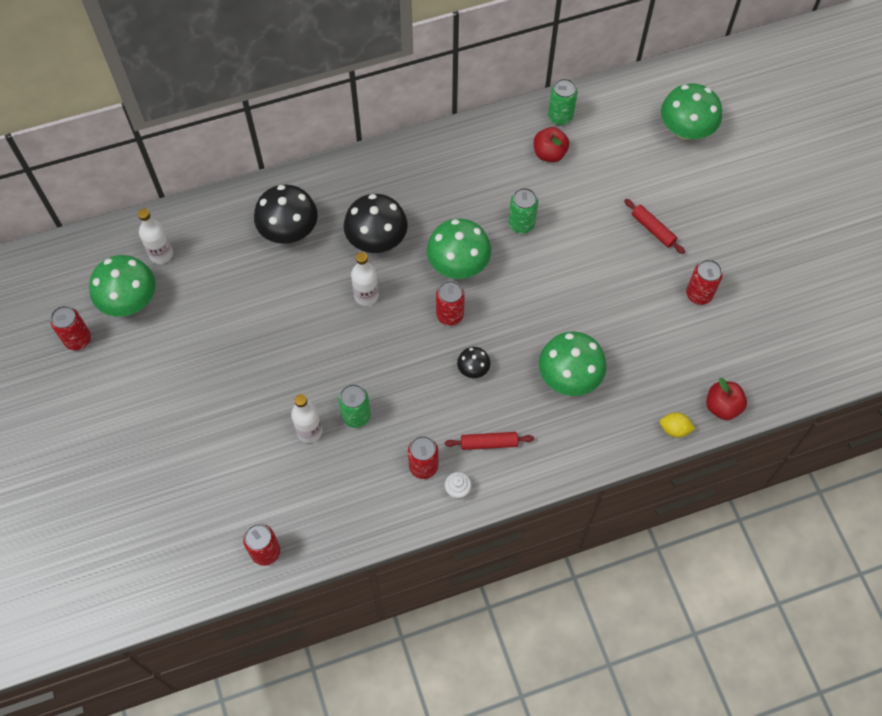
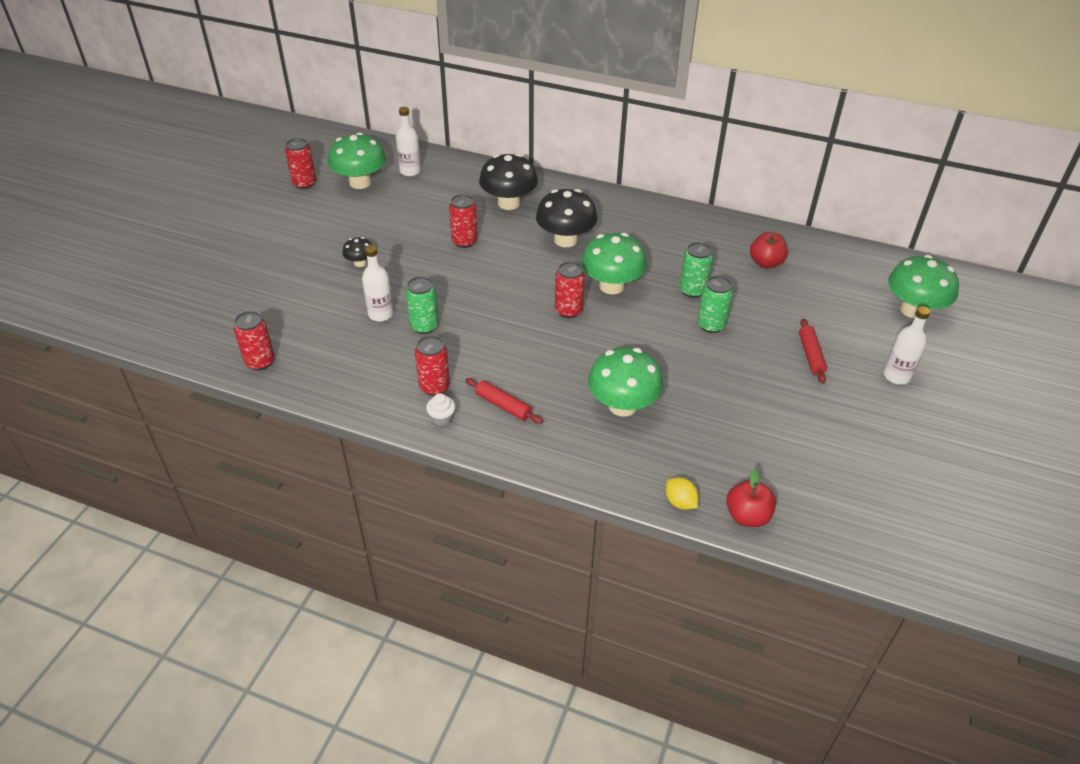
camera: 40 degrees right, 20 degrees down
(366, 296) = (519, 265): white bottle -> white bottle (896, 376)
(473, 369) = (547, 352): black mushroom -> black mushroom (360, 263)
(560, 117) = (800, 247): green can -> green can (711, 325)
(699, 294) = (809, 422): red can -> red can (464, 241)

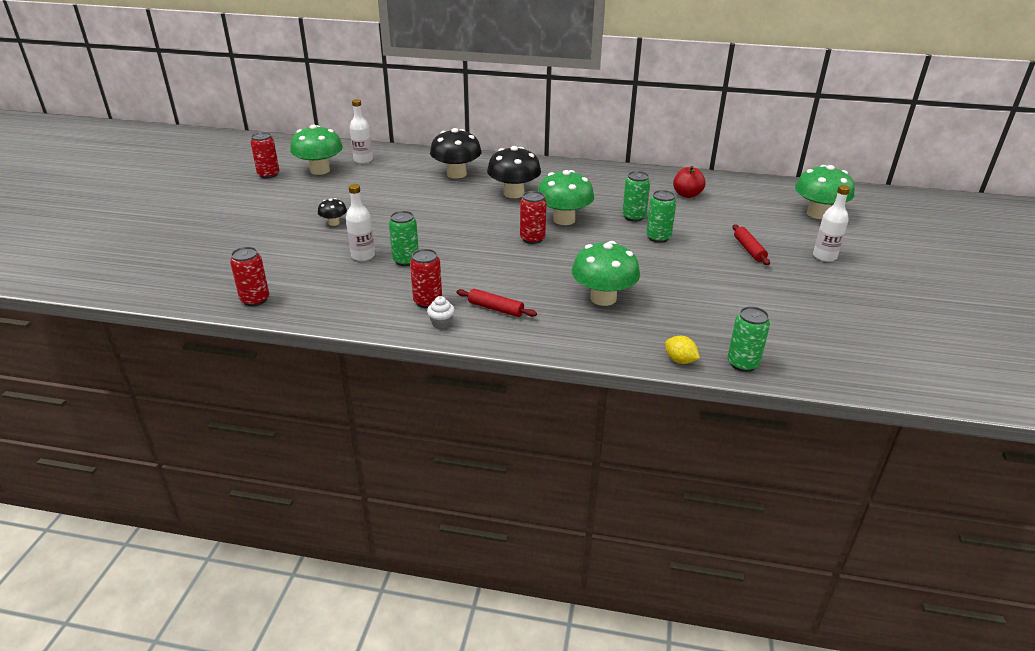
camera: 10 degrees left, 10 degrees down
(464, 241) = (425, 201): red can -> none
(747, 516) = (742, 364): red apple -> green can

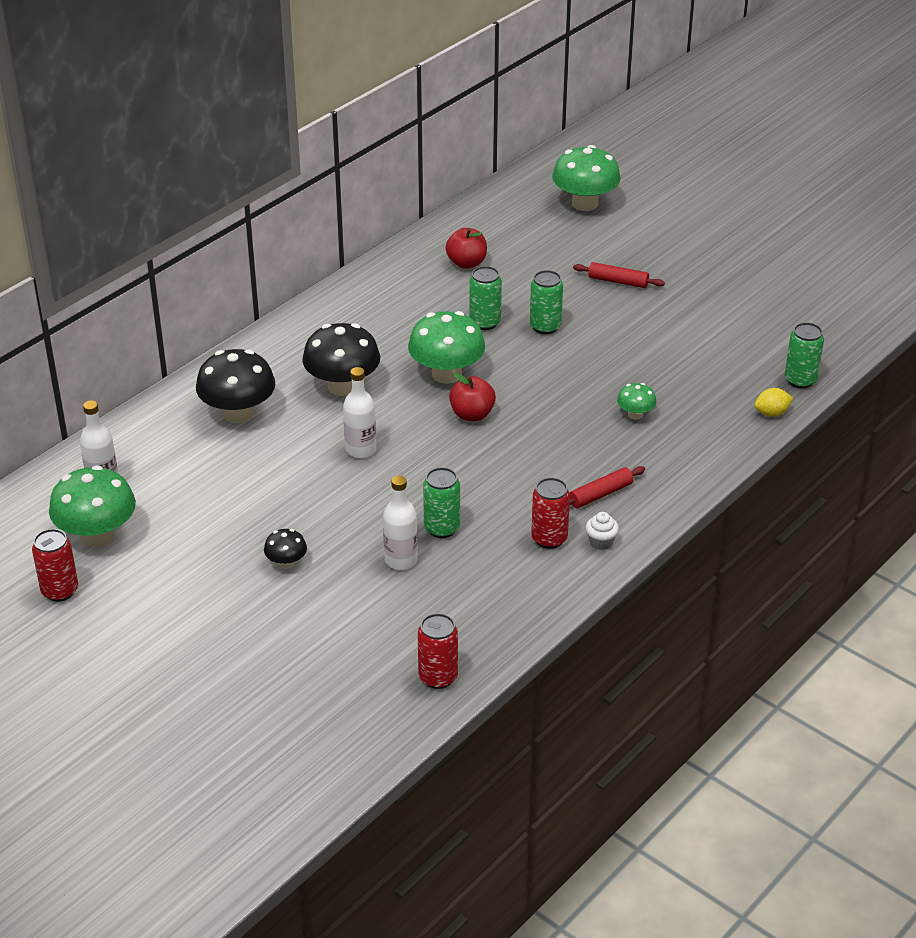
camera: 60 degrees left, 5 degrees up
(532, 239) = (472, 414): red can -> red apple
(603, 298) = (635, 414): green mushroom -> green mushroom, size x0.50
(824, 256) = (667, 244): white bottle -> white bottle (360, 450)

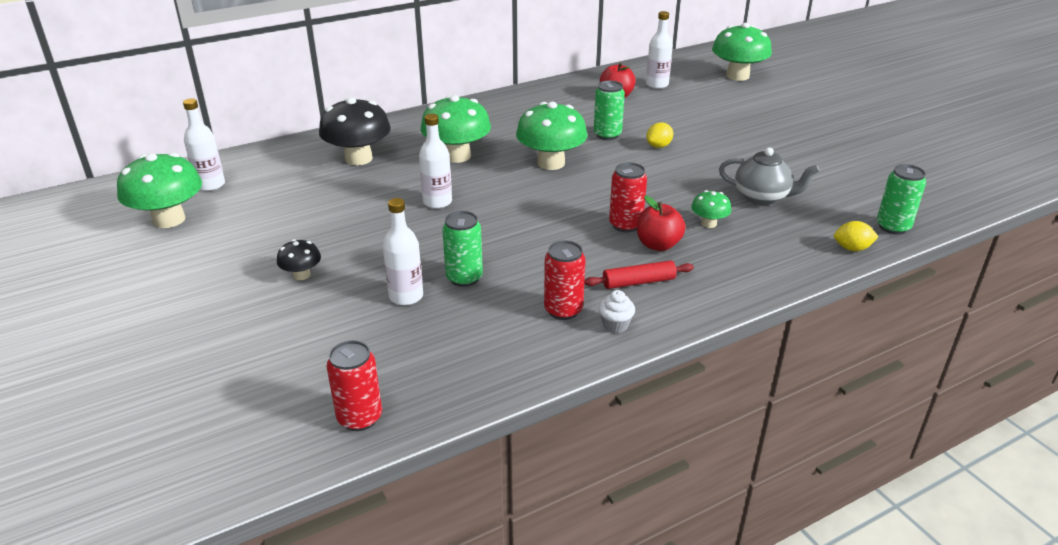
camera: 20 degrees right, 5 degrees down
(60, 591) = (97, 254): red can -> red can (625, 225)
(342, 386) = (457, 156): black mushroom -> green mushroom
(472, 414) = (554, 195): red apple -> red apple (658, 245)
(502, 235) = (657, 85): none -> white bottle
(545, 327) = (658, 146): green can -> yellow lemon
(618, 281) = (741, 127): red rolling pin -> none
(673, 371) = (762, 197): none -> grey teapot

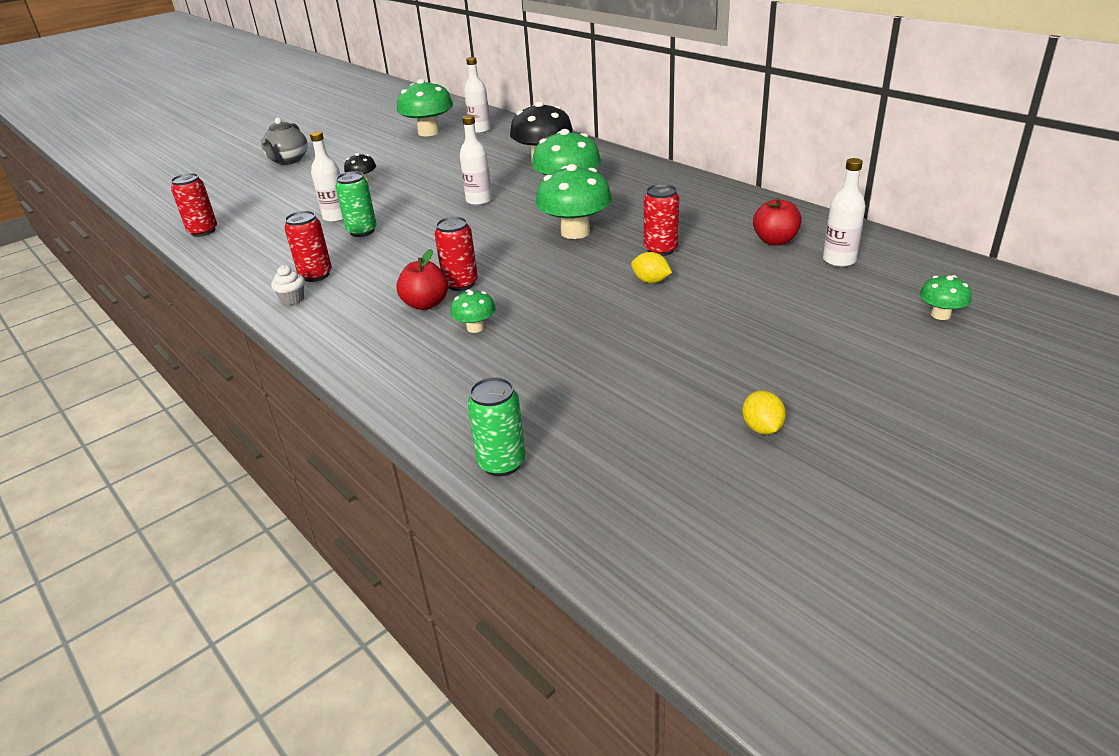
camera: 80 degrees right, 0 degrees up
(607, 135) = (660, 250): green can -> red can
(638, 282) = (359, 302): red rolling pin -> none
(737, 76) = (940, 315): green mushroom -> green mushroom, size x0.50
(762, 197) = (549, 358): grey teapot -> grey teapot (288, 161)
(852, 248) = (439, 427): yellow lemon -> yellow lemon (762, 428)

